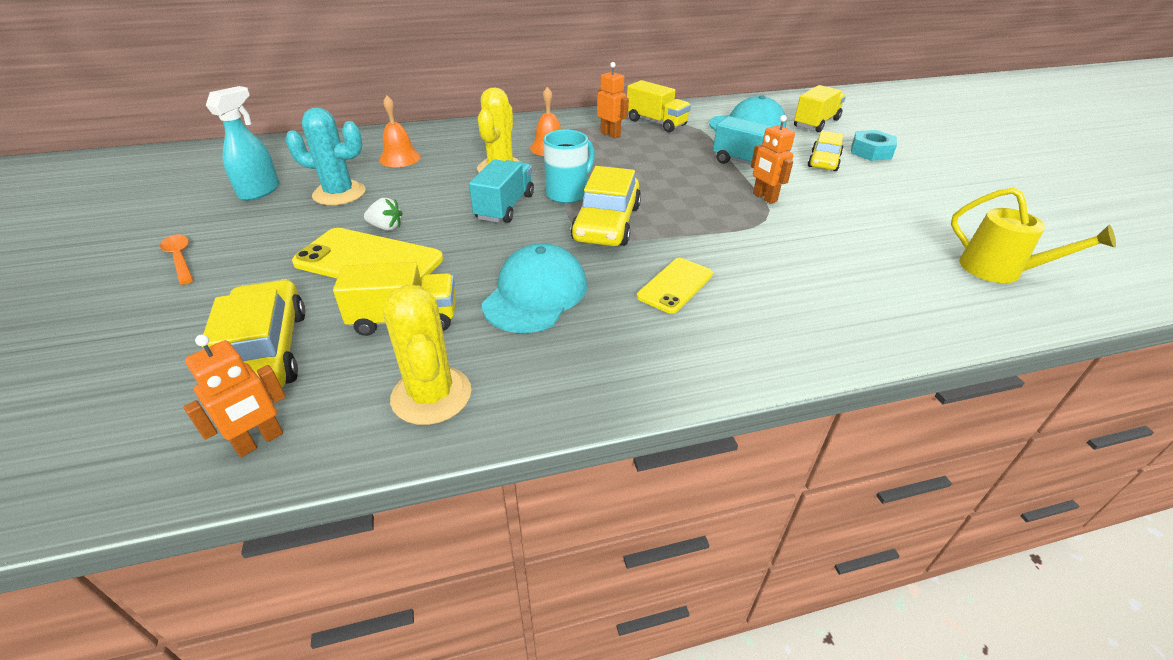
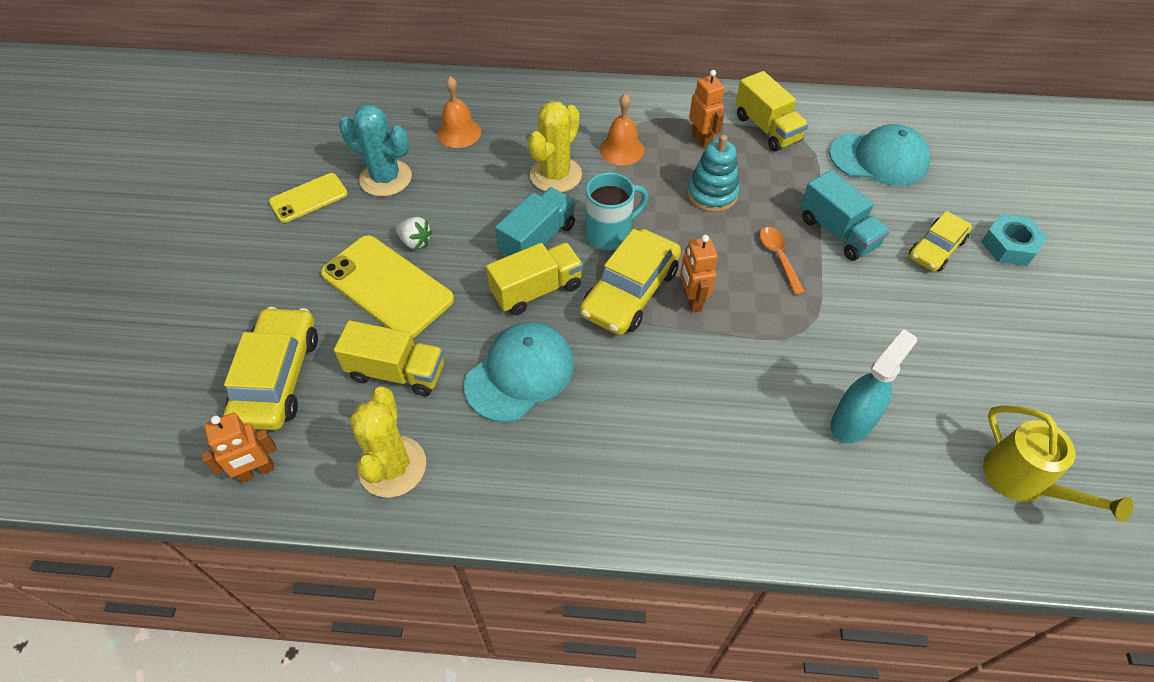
camera: 20 degrees right, 15 degrees up
(180, 258) = (232, 239): orange spoon -> orange spoon (778, 257)
(260, 191) = (314, 156): turquoise spray bottle -> turquoise spray bottle (852, 422)
(638, 160) = (712, 194): none -> turquoise stacking toy
(675, 285) = (657, 400): yellow phone -> yellow phone (309, 198)
(764, 197) = (823, 295): orange robot -> orange robot (692, 300)
(816, 123) = (973, 173): yellow truck -> yellow truck (536, 290)

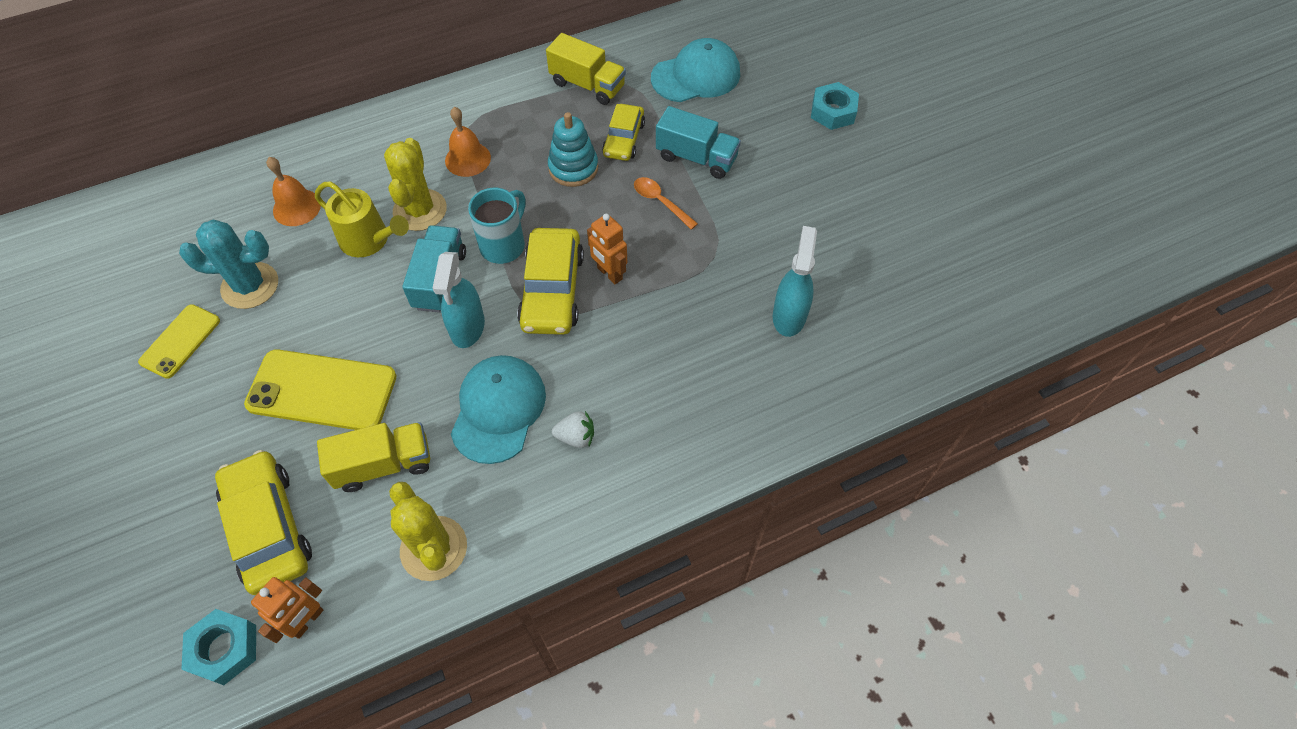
camera: 30 degrees left, 5 degrees up
(183, 459) = (224, 649): none -> turquoise nut
(415, 242) = (322, 335): white strawberry -> white strawberry (576, 437)
(536, 290) = (467, 327): yellow truck -> turquoise spray bottle
(701, 139) = (535, 119): orange robot -> none
(936, 249) = (780, 139): yellow car -> yellow car (623, 139)
(1023, 481) = (929, 301): yellow watering can -> yellow watering can (369, 240)

